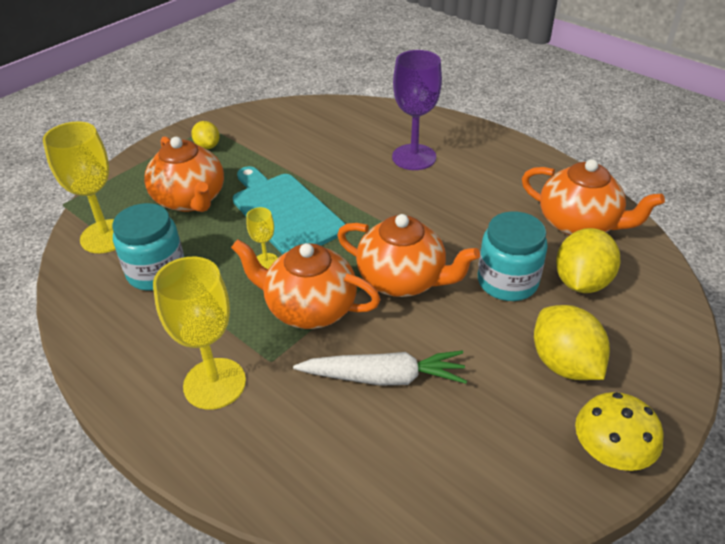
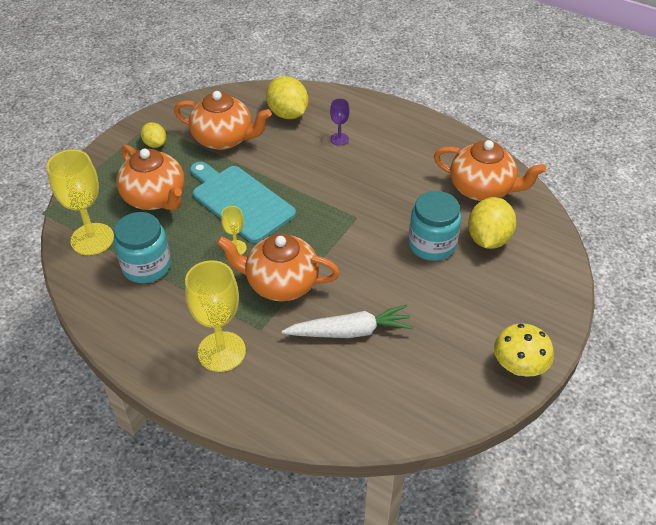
camera: 10 degrees left, 5 degrees up
(403, 280) = (350, 252): orange teapot -> orange teapot (224, 139)
(414, 157) = (339, 139): purple goblet -> purple goblet, size x0.49
(564, 363) = (481, 305): yellow lemon -> yellow lemon (287, 114)

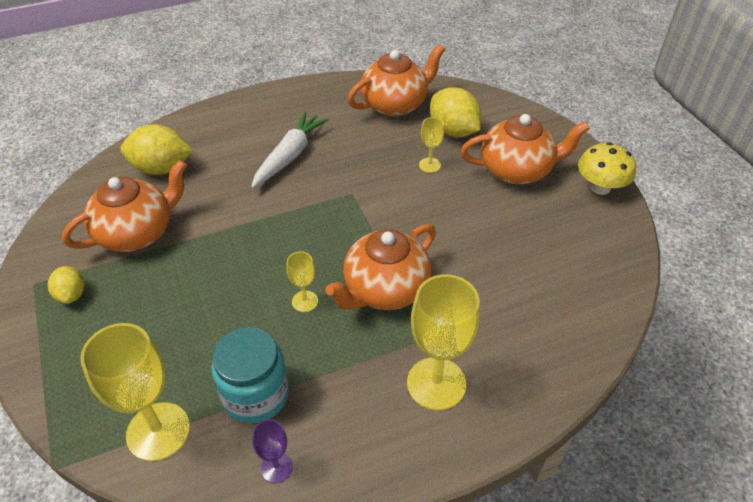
camera: 55 degrees left, 0 degrees up
(155, 144) = (72, 294): yellow lemon -> yellow lemon turned 75 degrees clockwise
(155, 198) = (158, 335): orange teapot -> orange teapot (517, 170)
(240, 201) = (242, 265): turquoise cutting board -> none
(339, 139) = (239, 153): purple goblet -> purple goblet (276, 467)
(350, 331) = (486, 269): white carrot -> white carrot (290, 156)
(432, 244) = (429, 165): turquoise jar -> yellow goblet

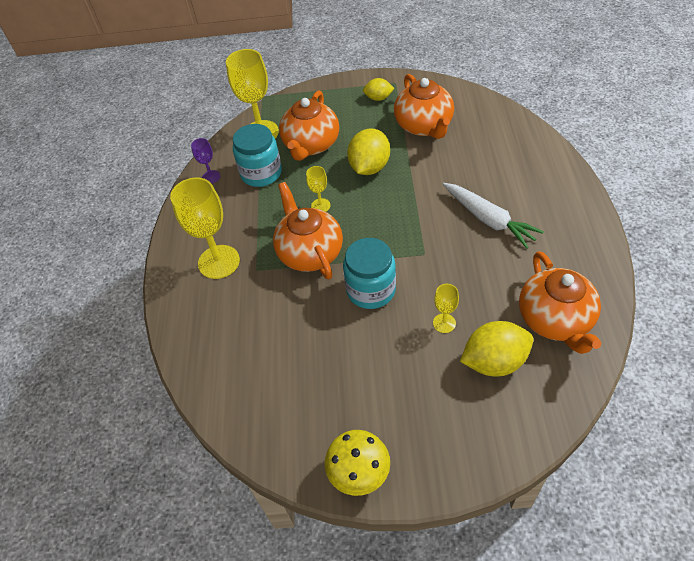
camera: 115 degrees right, 5 degrees up
(161, 168) = (494, 140): yellow lemon -> yellow lemon (369, 167)
(415, 223) = (371, 290): none -> turquoise jar
(517, 170) = (412, 400): orange teapot -> orange teapot (311, 145)

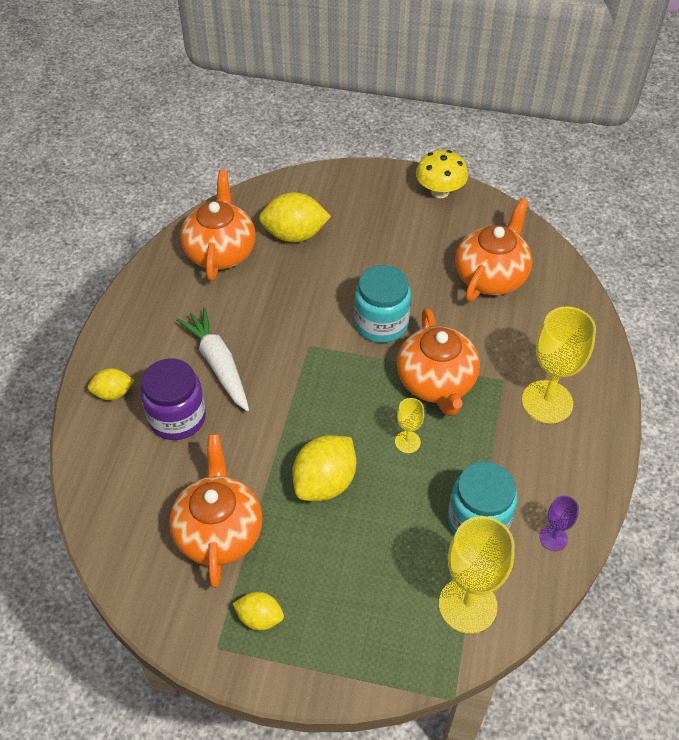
camera: 170 degrees left, 0 degrees up
(311, 145) = (395, 551): orange teapot -> orange teapot (491, 276)
(444, 323) = (322, 275): yellow goblet -> none
(494, 177) = (177, 417): none -> purple jar
(552, 179) = (113, 393): none -> yellow lemon

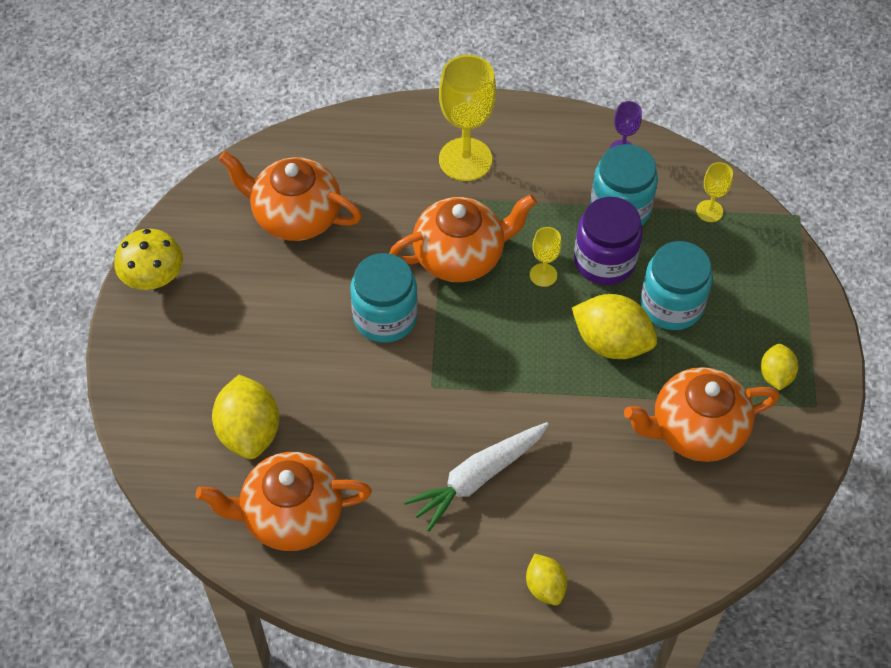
camera: 100 degrees left, 5 degrees up
(177, 417) = (564, 505): purple jar -> purple jar (604, 261)
(357, 542) = (671, 305): none -> turquoise jar
(467, 605) = (709, 211): yellow goblet -> yellow goblet, size x0.49

